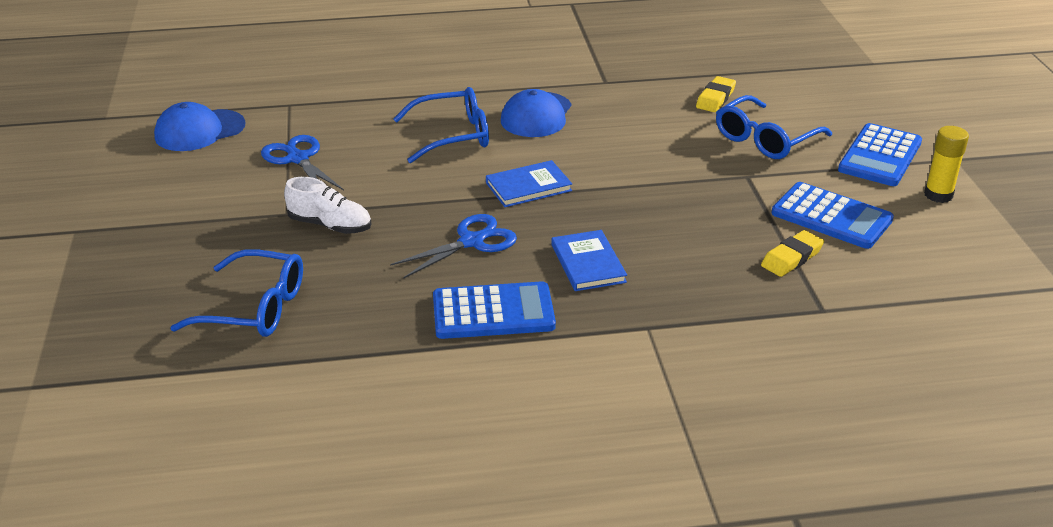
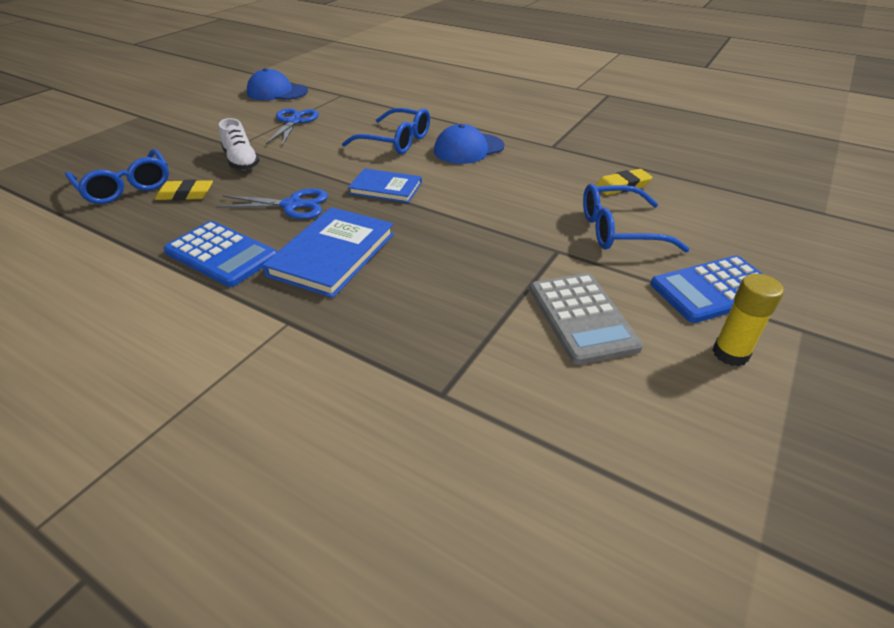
camera: 40 degrees right, 5 degrees up
(588, 263) = (332, 254): blue book -> blue book, size x1.57
(791, 258) = (489, 333): yellow eraser -> yellow eraser (185, 194)
(831, 217) = (582, 318): blue calculator -> grey calculator

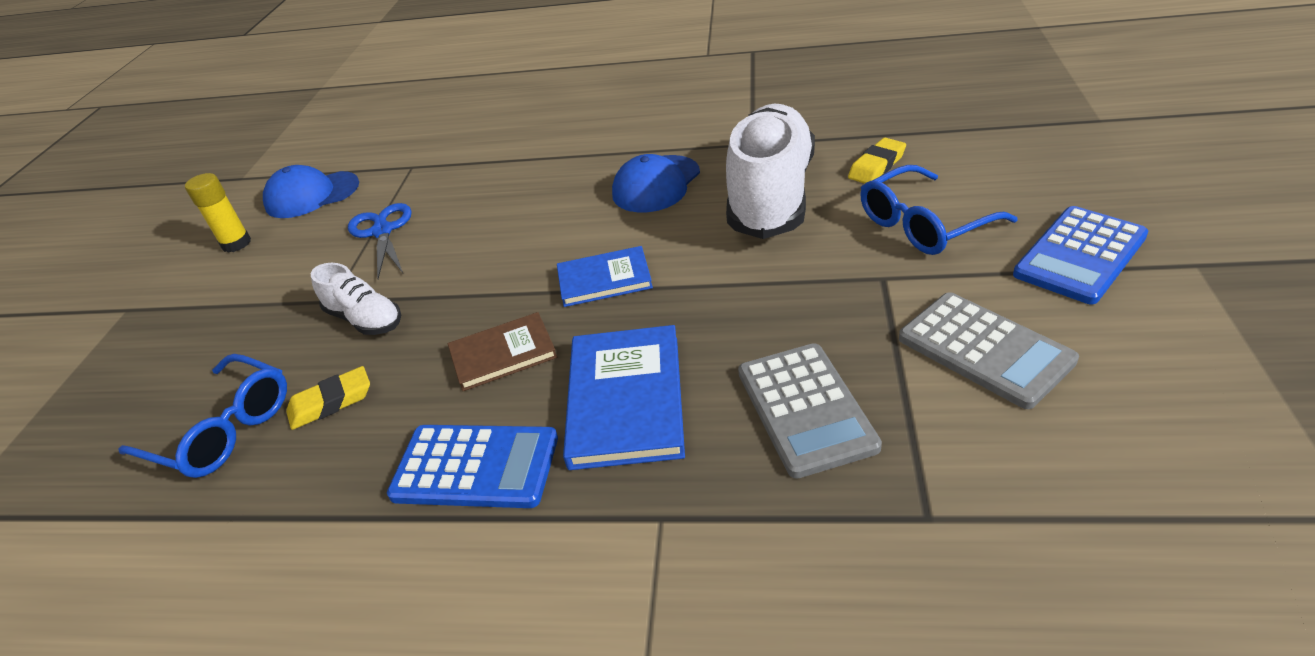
camera: 20 degrees left, 0 degrees up
(292, 205) = (503, 354): blue scissors -> brown book
(396, 141) = (553, 208): blue glasses -> none
(430, 302) = (806, 409): none -> grey calculator
(533, 179) = (771, 195): none -> white shoe
(730, 354) = (1159, 323): yellow glue stick -> yellow glue stick (236, 244)

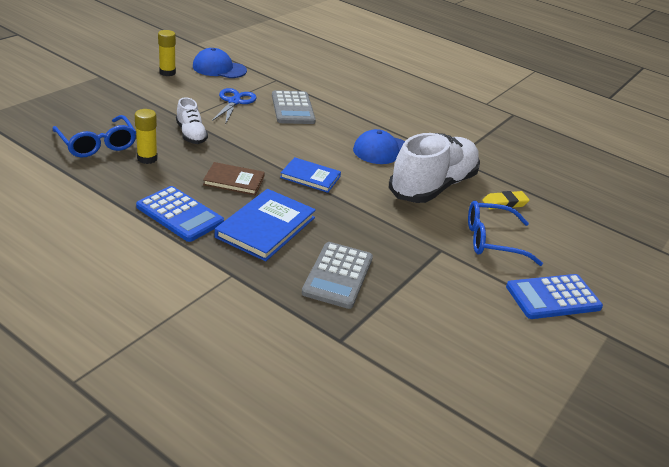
camera: 20 degrees right, 5 degrees down
(331, 402) = (147, 158): yellow eraser -> yellow glue stick
(985, 349) = (449, 303): grey calculator -> grey calculator (293, 108)

